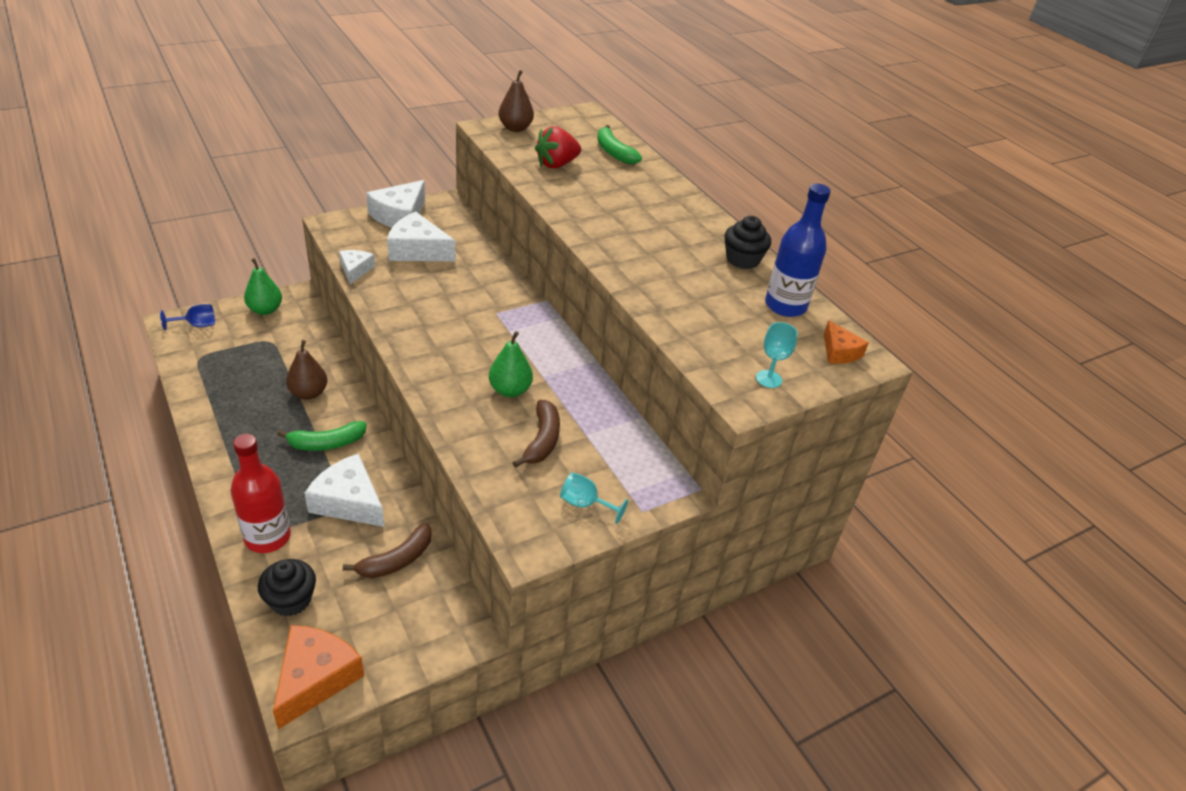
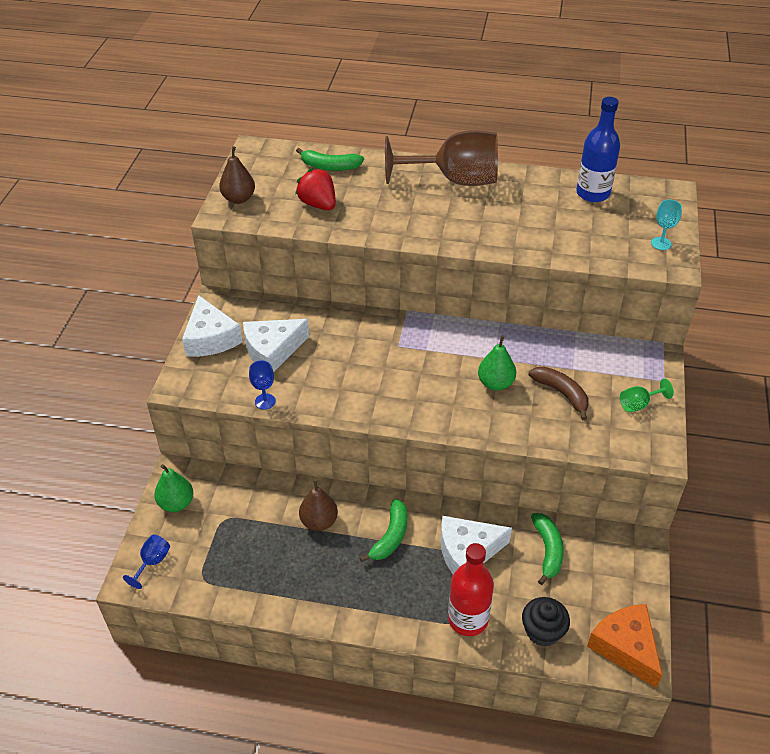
camera: 45 degrees left, 5 degrees up
(355, 270) = (265, 401): white cheese -> blue goblet
(396, 560) = (548, 550): brown banana -> green banana
(556, 164) = (318, 204): red strawberry -> red strawberry turned 135 degrees clockwise
(585, 504) = (638, 404): turquoise goblet -> green goblet
(686, 219) = (455, 180): none -> brown goblet
(742, 259) = (526, 182): black cupcake -> none
(839, 352) = (656, 199): orange cheese -> none

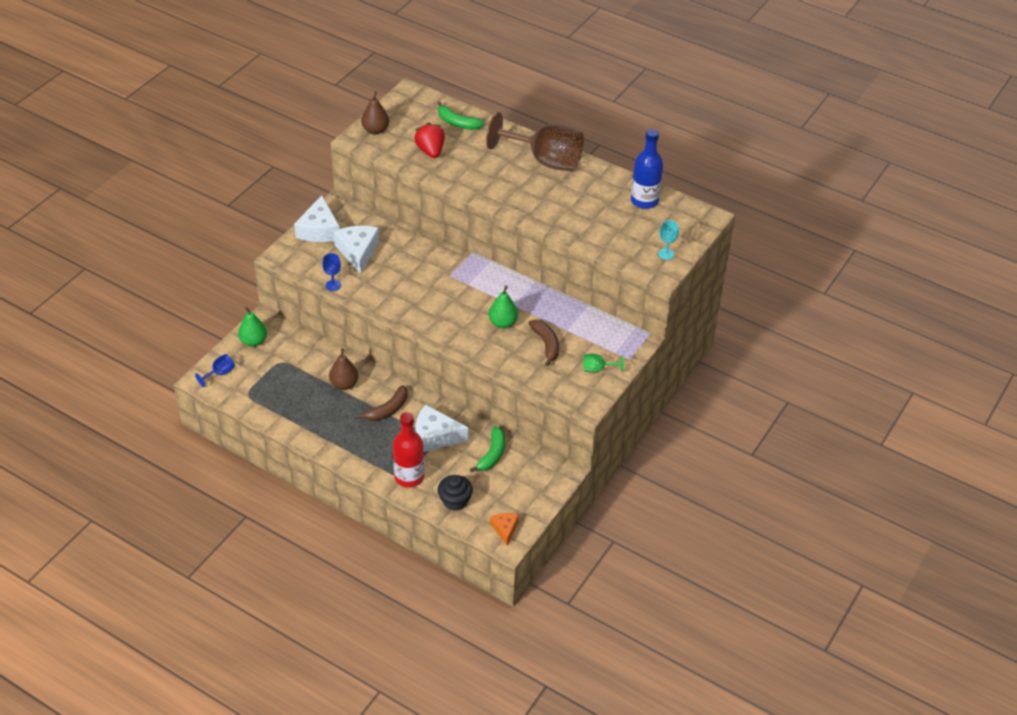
camera: 20 degrees right, 0 degrees up
(272, 351) = (358, 252): white cheese -> white cheese turned 90 degrees clockwise
(390, 536) = (388, 410): green banana -> brown banana
(625, 647) = (505, 529): orange cheese -> orange cheese, size x0.57

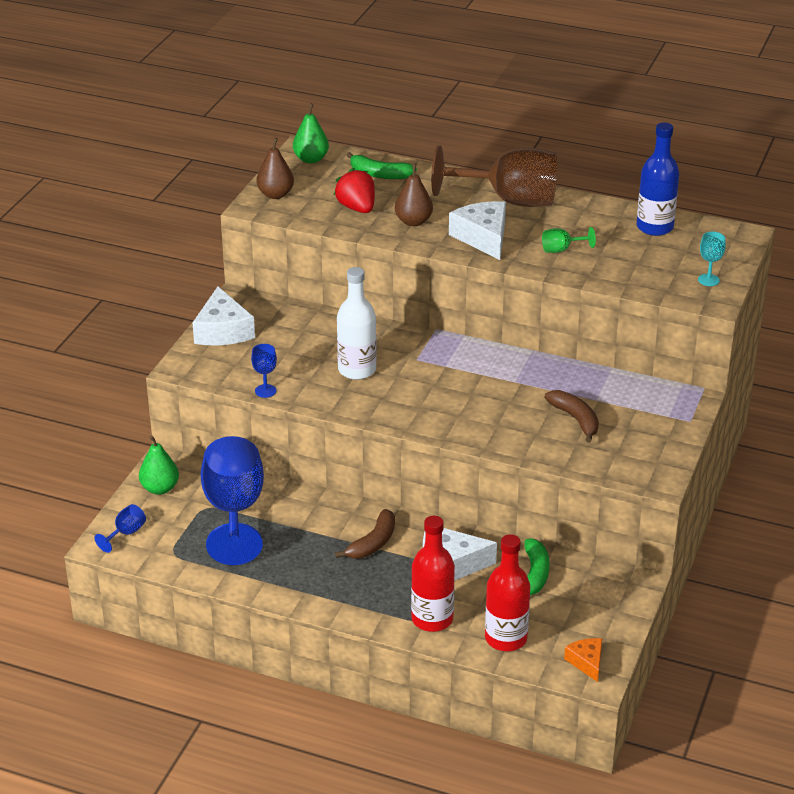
camera: 10 degrees left, 10 degrees down
(299, 368) = (234, 511): none -> blue goblet
(344, 384) = (302, 521): brown pear -> brown pear (413, 221)
(358, 252) = (284, 349): white cheese -> white cheese (483, 238)
(403, 278) = (357, 370): none -> white bottle
(455, 501) = (506, 638): black cupcake -> red bottle
(503, 323) = (509, 403): green pear -> green pear (311, 159)
(597, 369) = (654, 438): green goblet -> green goblet (561, 250)

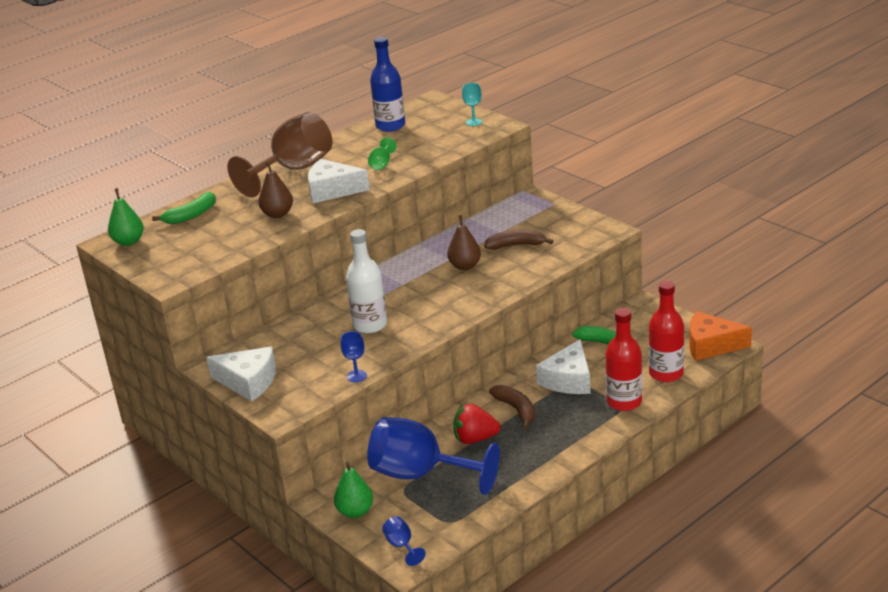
camera: 60 degrees left, 5 degrees down
(275, 194) = (163, 268): brown pear -> brown pear (465, 266)
(357, 208) = (229, 234): red strawberry -> red strawberry (475, 439)
(586, 662) = (711, 345): orange cheese -> orange cheese, size x1.75

